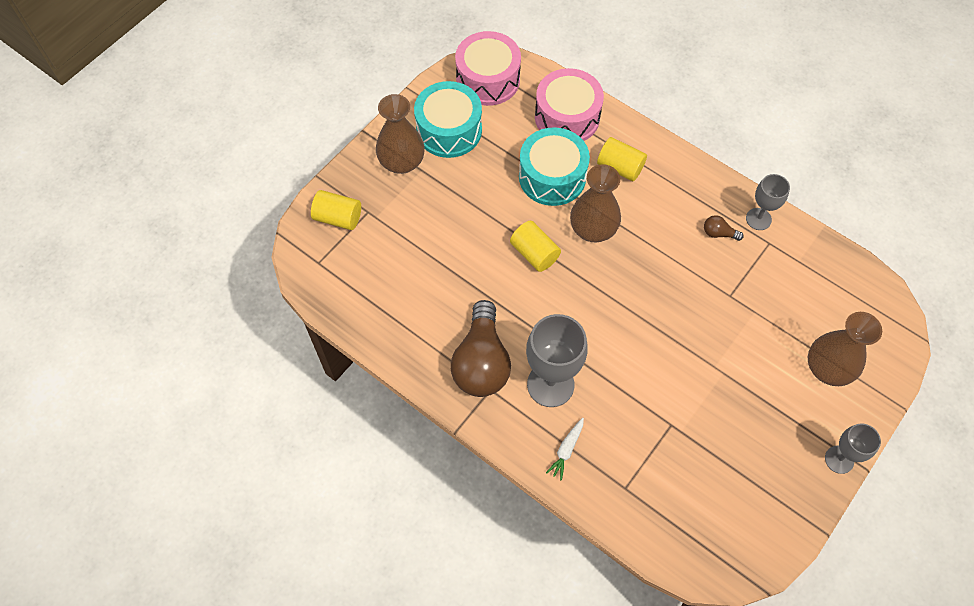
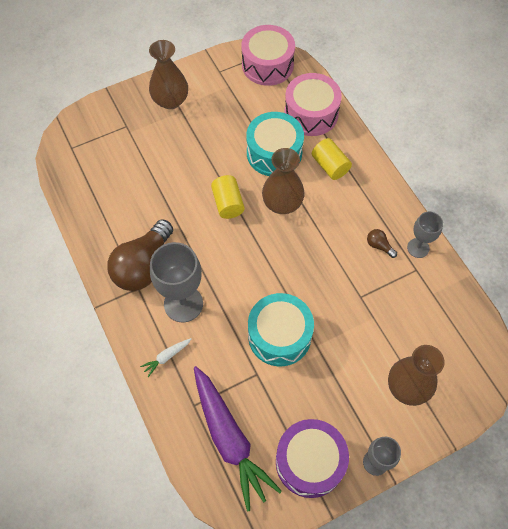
camera: 25 degrees right, 0 degrees up
(338, 218) = (103, 122): yellow cylinder -> none
(449, 130) = (218, 90): turquoise drum -> turquoise drum (279, 335)
(682, 505) = (229, 439): none -> purple carrot
(775, 490) = (310, 462): none -> purple drum

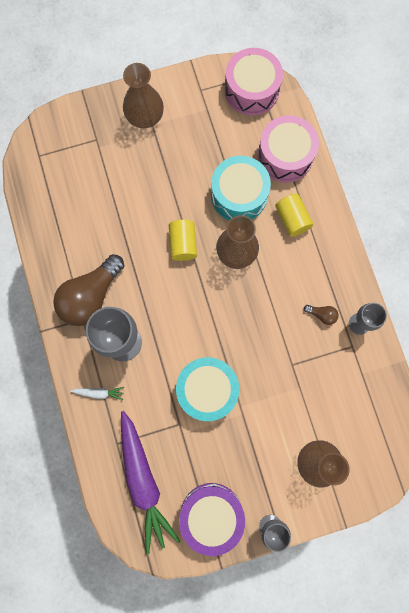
camera: 10 degrees right, 15 degrees up
(166, 357) = (99, 393): white carrot -> white carrot turned 150 degrees counterclockwise
(379, 246) = (322, 315): brown light bulb -> brown light bulb turned 150 degrees clockwise

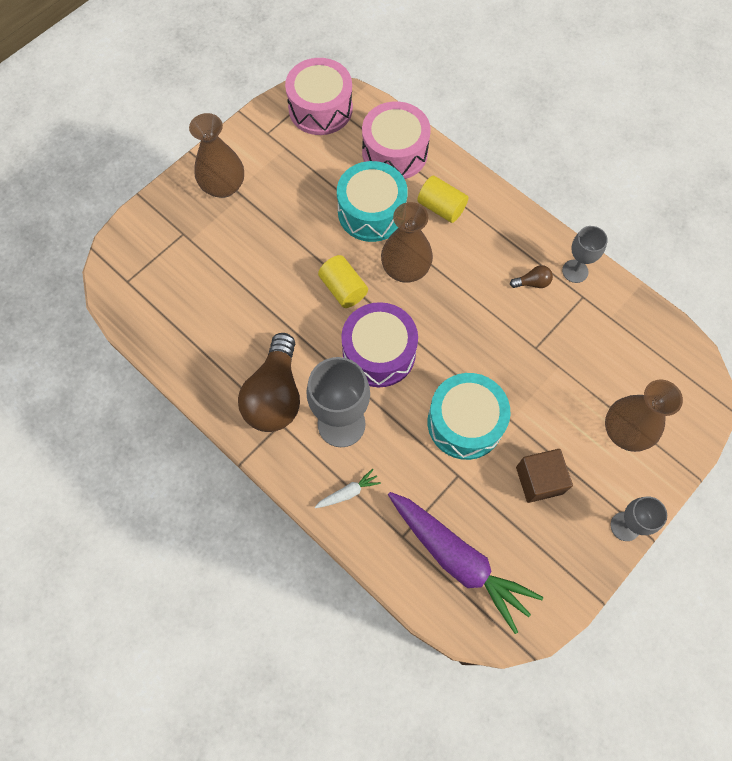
camera: 30 degrees left, 10 degrees down
(211, 515) = (555, 552): purple drum -> purple drum (379, 353)
(232, 460) = (539, 480): none -> brown cube

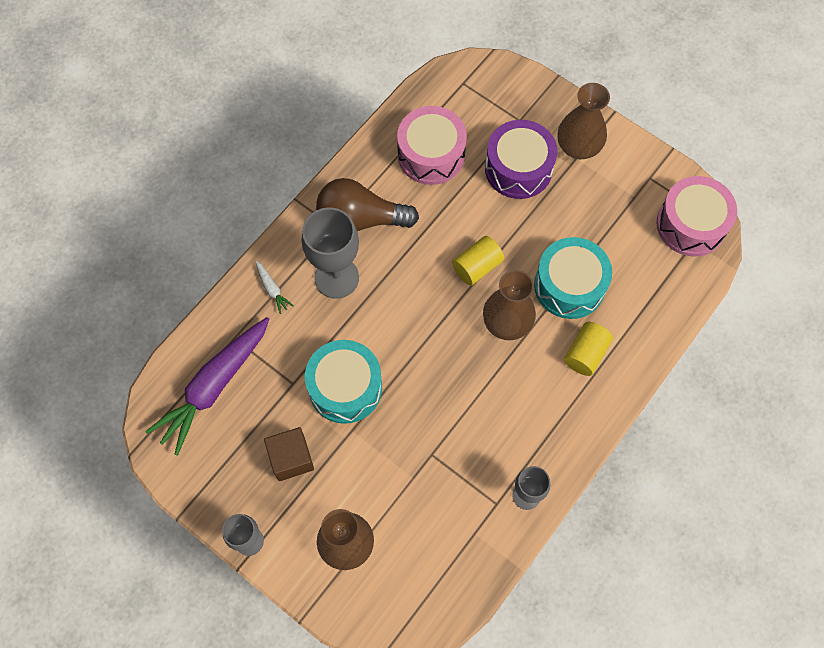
camera: 85 degrees right, 0 degrees up
(379, 353) = (411, 304): purple drum -> purple drum (518, 168)
(394, 152) = (648, 303): pink drum -> pink drum (431, 155)
(532, 283) = (506, 450): brown light bulb -> none

